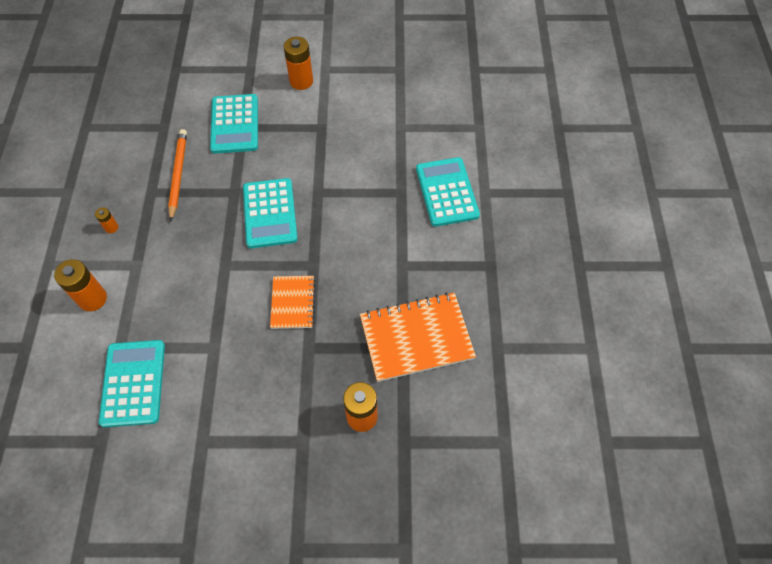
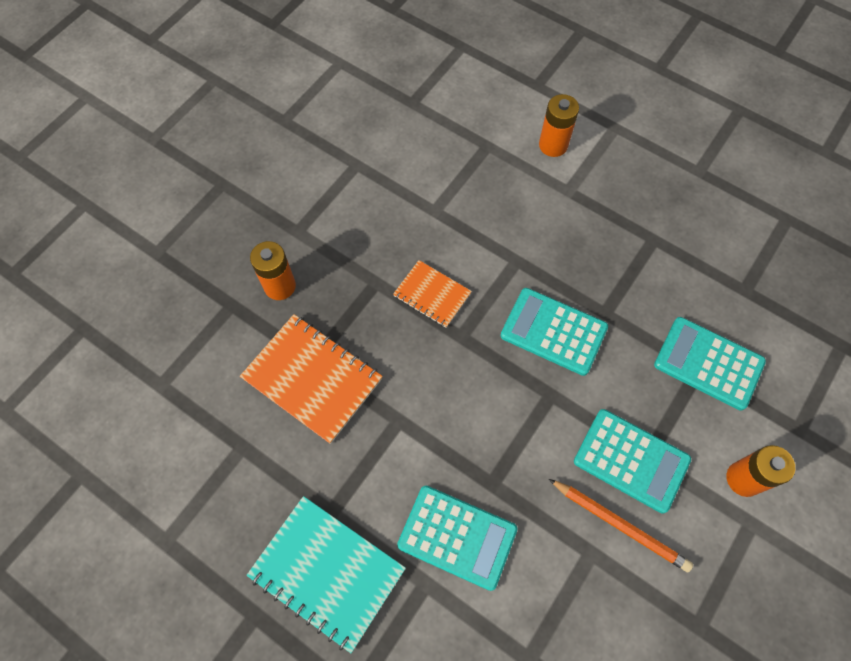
camera: 125 degrees right, 5 degrees up
(111, 227) = (627, 189): orange battery -> none
(133, 383) = (446, 141): turquoise calculator -> turquoise calculator (631, 460)
(178, 175) = (663, 273): orange pencil -> orange pencil (620, 525)
(416, 338) = (312, 379): orange notebook -> orange notebook turned 75 degrees counterclockwise
(524, 244) = (327, 572): none -> turquoise notebook

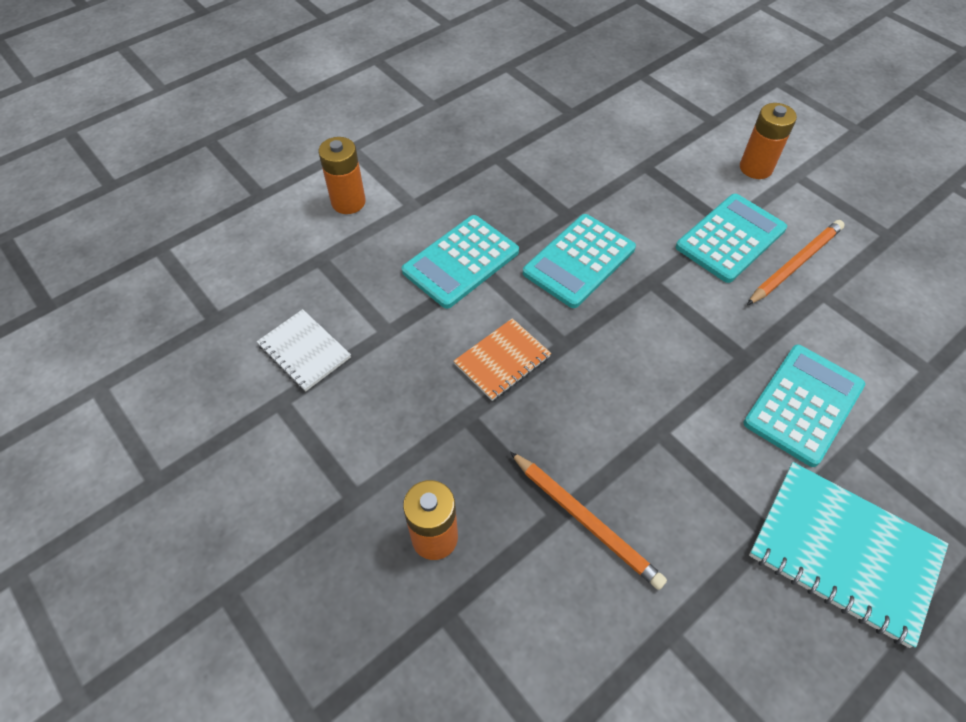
camera: 75 degrees left, 10 degrees down
(312, 379) = (585, 520): orange notebook -> orange pencil
(327, 572) = (844, 552): turquoise notebook -> turquoise notebook turned 75 degrees clockwise
(401, 164) = (304, 351): none -> white notebook
(708, 363) = (640, 157): turquoise calculator -> turquoise calculator (461, 262)

